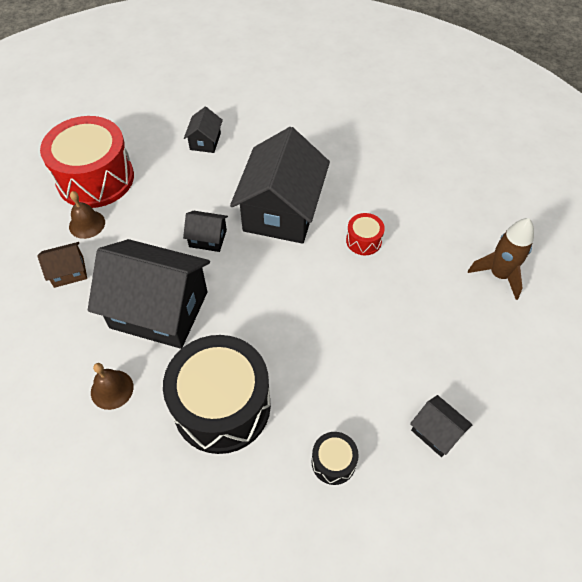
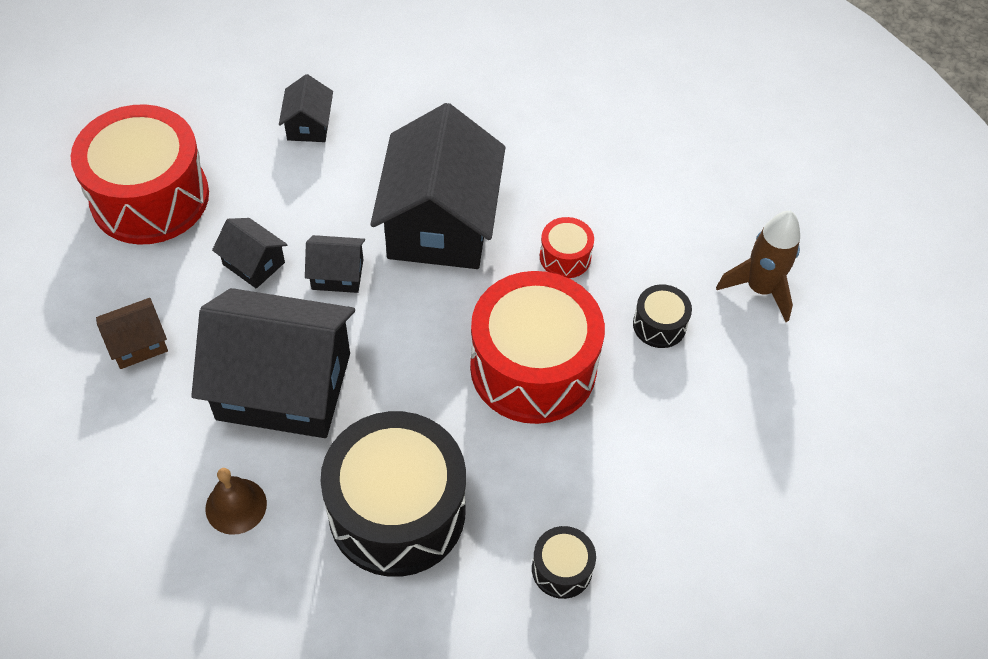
camera: 10 degrees left, 0 degrees up
(87, 224) = (151, 269): brown bell -> none
(332, 314) = (533, 367): none -> red drum
(424, 293) = (659, 325): none -> black drum
(436, 432) = (695, 513): black house -> black house (254, 263)

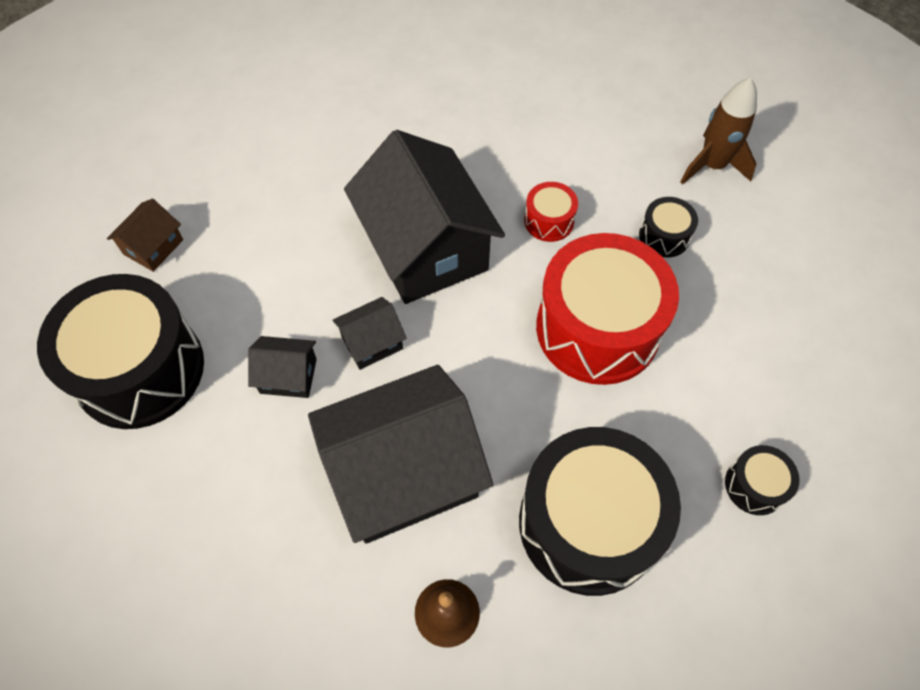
camera: 30 degrees left, 5 degrees up
(138, 343) = (235, 516): brown house -> brown house (153, 247)
(150, 197) = (140, 369): red drum -> black drum
(308, 125) = (242, 223): black house -> none

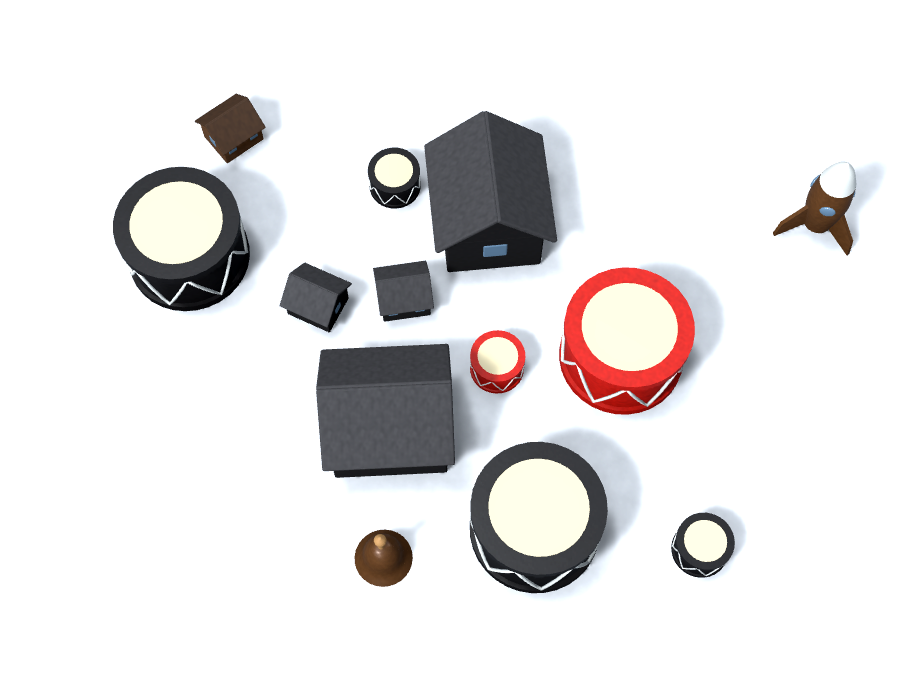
camera: 20 degrees right, 5 degrees up
(549, 221) = (620, 232): red drum -> red drum (496, 368)
(664, 236) = (728, 285): black drum -> black drum (395, 185)

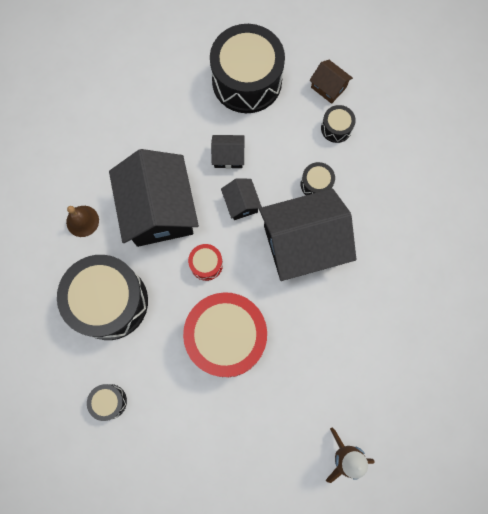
camera: 80 degrees right, 10 degrees up
(307, 140) = (336, 128): none -> black drum
(318, 306) = (228, 156): black house -> black house turned 75 degrees clockwise

